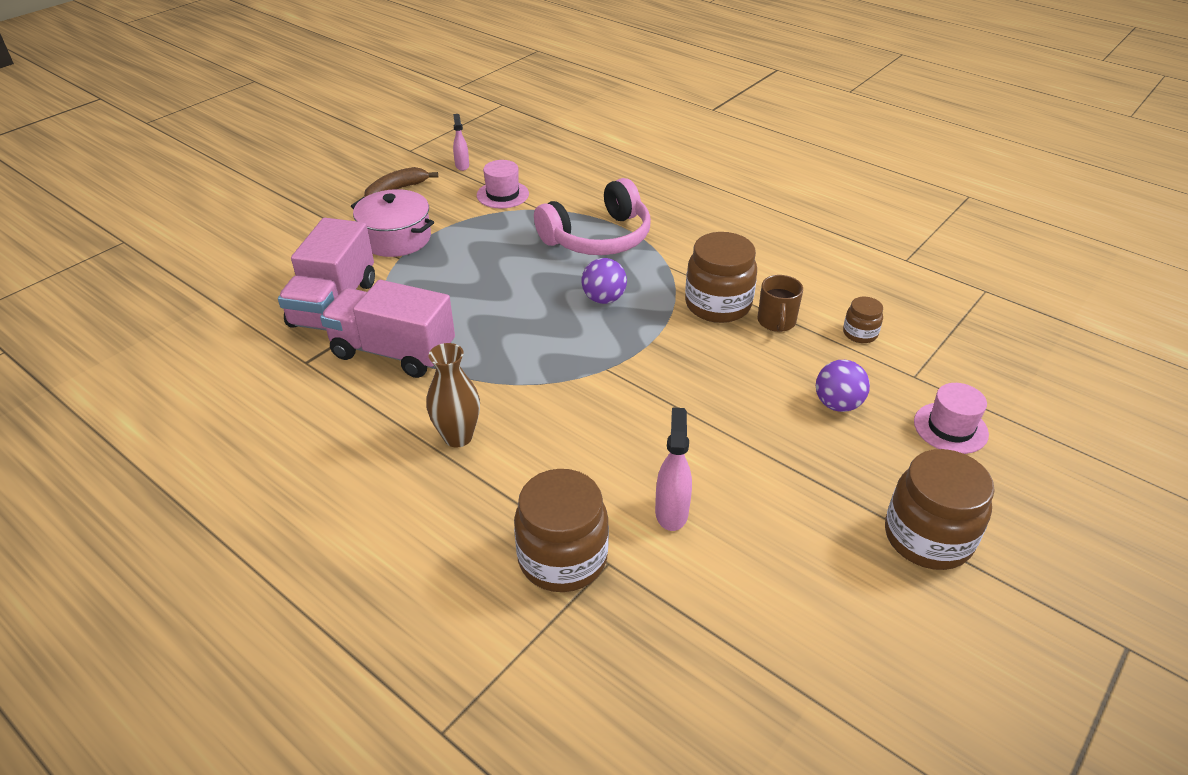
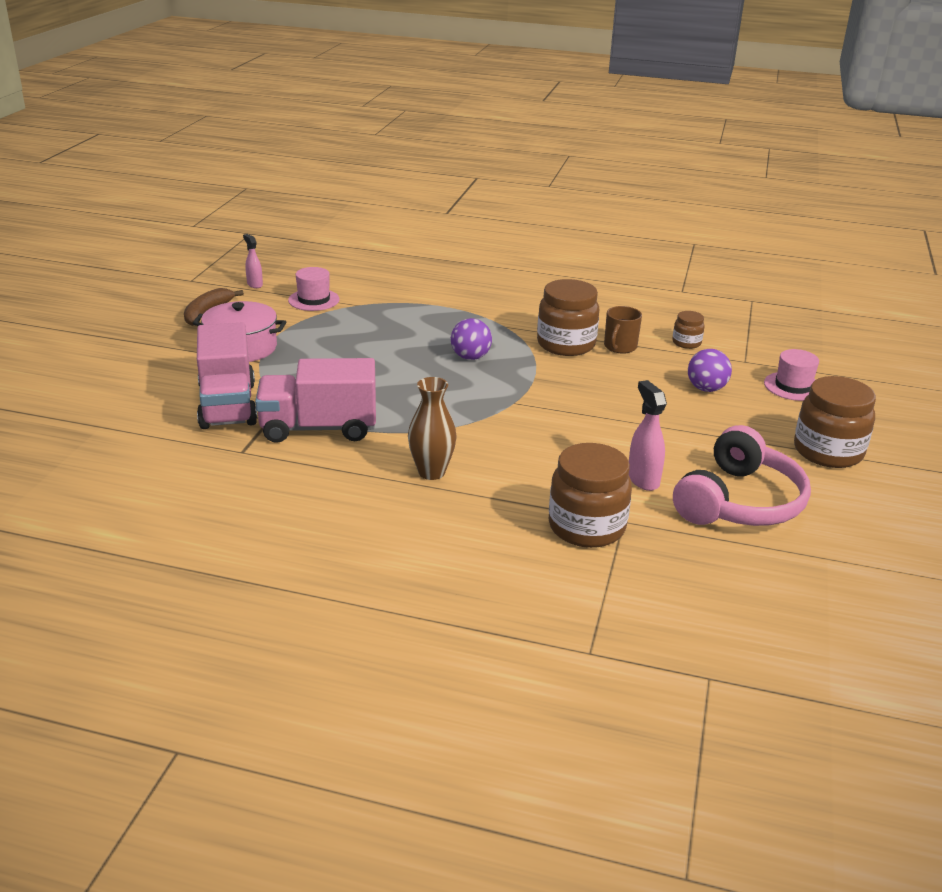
camera: 25 degrees left, 10 degrees down
(598, 238) = (428, 317): pink headphones -> pink headphones (739, 502)
(776, 322) = (620, 347): brown mug -> brown mug turned 45 degrees clockwise

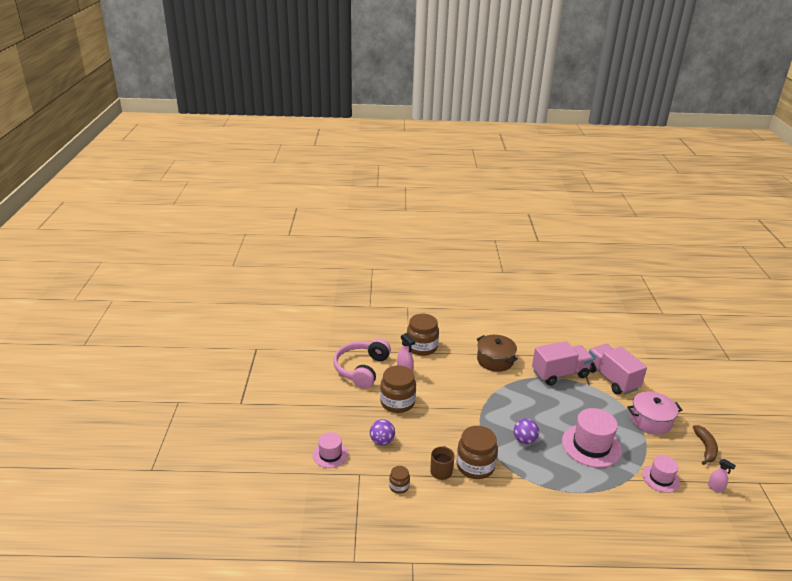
camera: 165 degrees right, 0 degrees up
(372, 338) = (591, 445): none -> pink hat
(431, 472) = (495, 360): brown vase -> brown pot
(828, 452) = (317, 406): brown jar -> brown jar (397, 402)

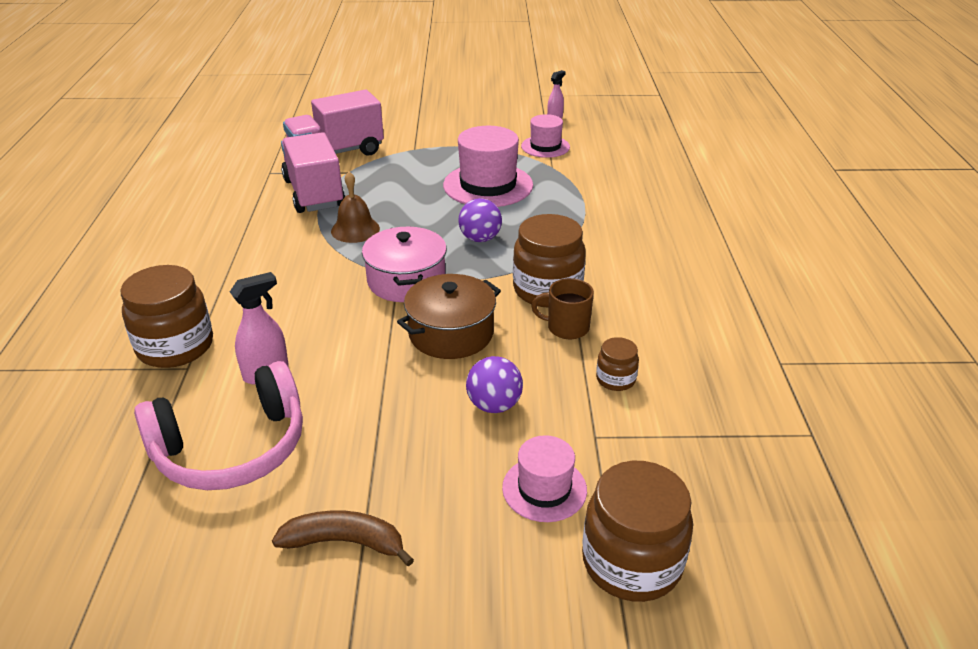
camera: 90 degrees left, 5 degrees up
(361, 369) = (232, 448): pink headphones -> pink headphones turned 45 degrees counterclockwise
(397, 402) = (369, 384): brown jar -> brown jar (631, 562)
(495, 360) = (256, 253): brown pot -> brown pot (451, 333)
(524, 391) = (355, 229): none -> brown bell
(651, 421) = (434, 138): pink pot -> pink pot (406, 281)
(705, 448) = (486, 113): brown banana -> brown banana (345, 542)

